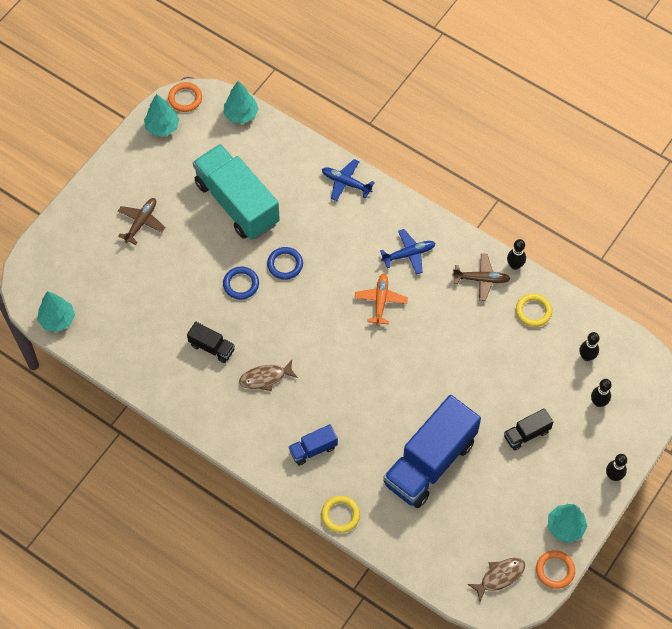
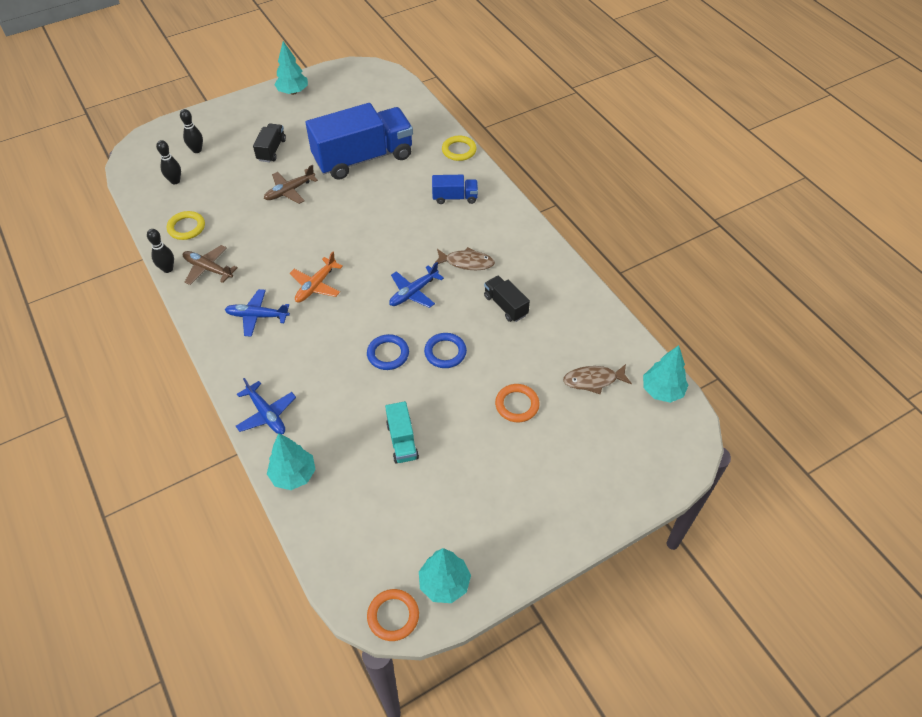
camera: 155 degrees left, 10 degrees down
(141, 222) = (526, 463): brown plane -> brown plane (290, 191)
(237, 203) = (402, 441): turquoise truck -> turquoise truck, size x0.45
(241, 114) = (333, 557): turquoise tree -> turquoise tree (293, 475)
(295, 328) = (414, 292): none -> blue plane
(499, 577) = (363, 83): brown fish -> brown fish (593, 380)
(526, 434) = (271, 150): black truck -> black truck turned 75 degrees counterclockwise
(555, 570) = (321, 74): orange ring -> orange ring (517, 405)
(613, 476) = (230, 106): black bowling pin -> none

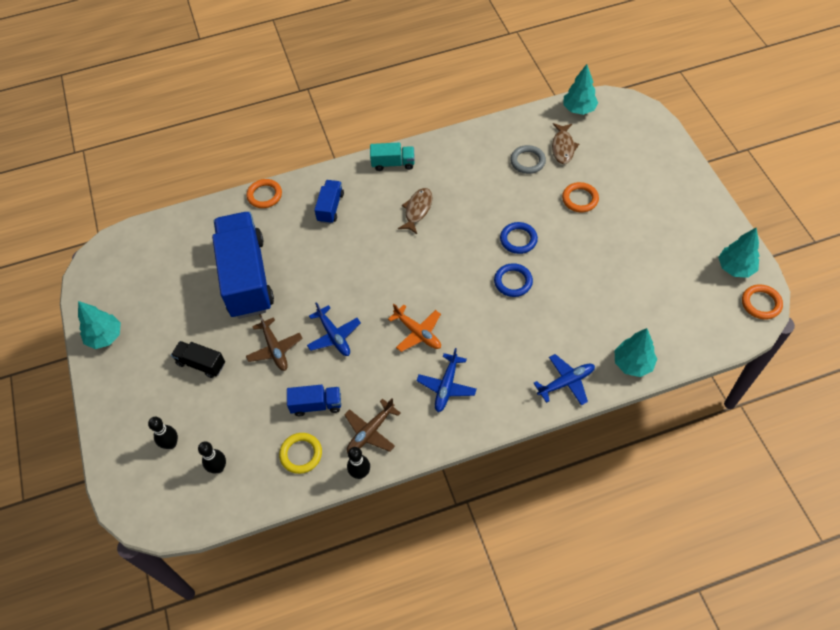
camera: 75 degrees left, 5 degrees up
(234, 228) = (316, 405): none -> blue truck
(402, 441) = (606, 281): turquoise truck -> turquoise truck (393, 163)
(414, 292) = (444, 254): blue plane -> blue plane (334, 336)
(459, 150) = (264, 195): yellow ring -> orange ring
(505, 305) = (474, 190): black truck -> none
(561, 348) = (527, 161): none -> grey ring

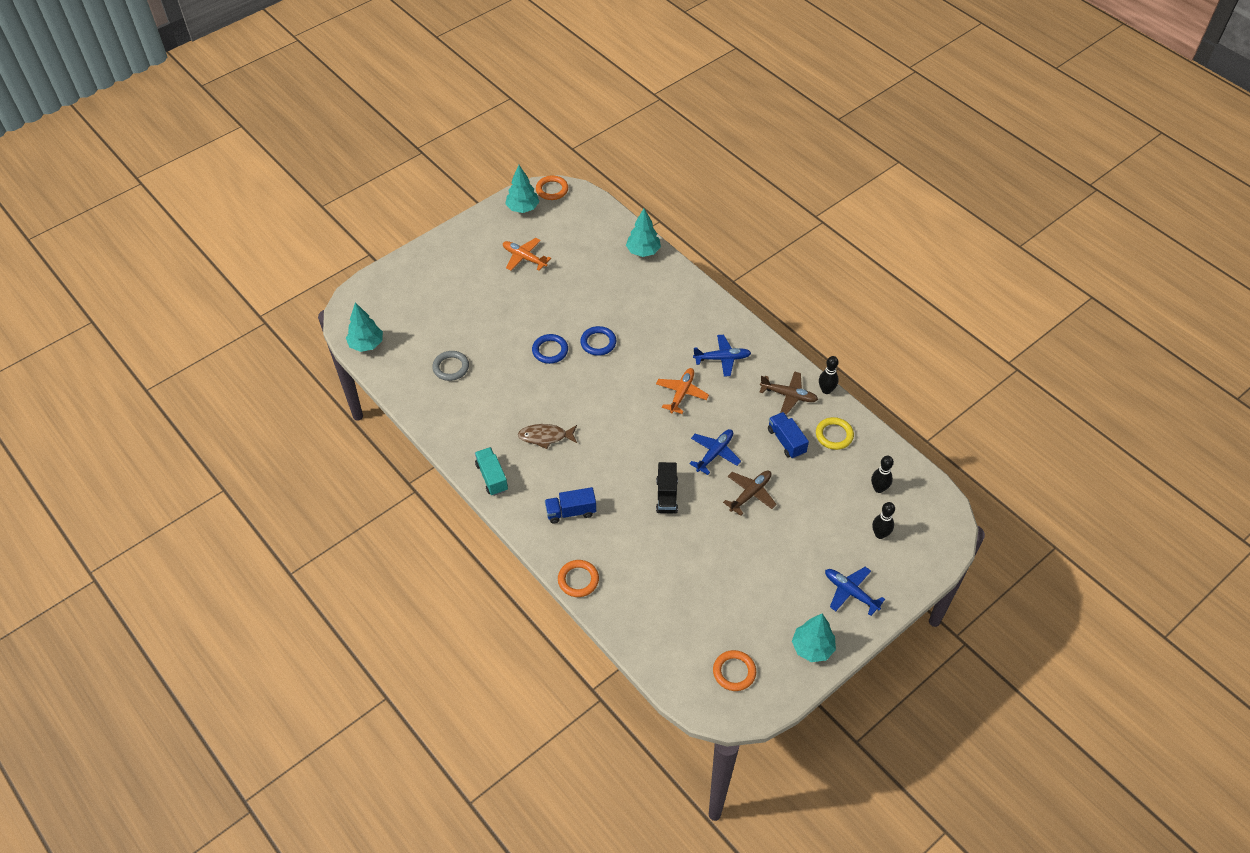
camera: 115 degrees left, 5 degrees down
(201, 364) = (795, 547): black truck -> black truck (666, 496)
(247, 277) = (686, 551): blue truck -> none
(563, 147) = (423, 345): brown fish -> none
(566, 382) = (680, 286): blue plane -> blue plane (850, 592)
(580, 199) = (485, 318): orange ring -> orange ring (734, 672)
(655, 250) = (524, 258): none -> orange plane

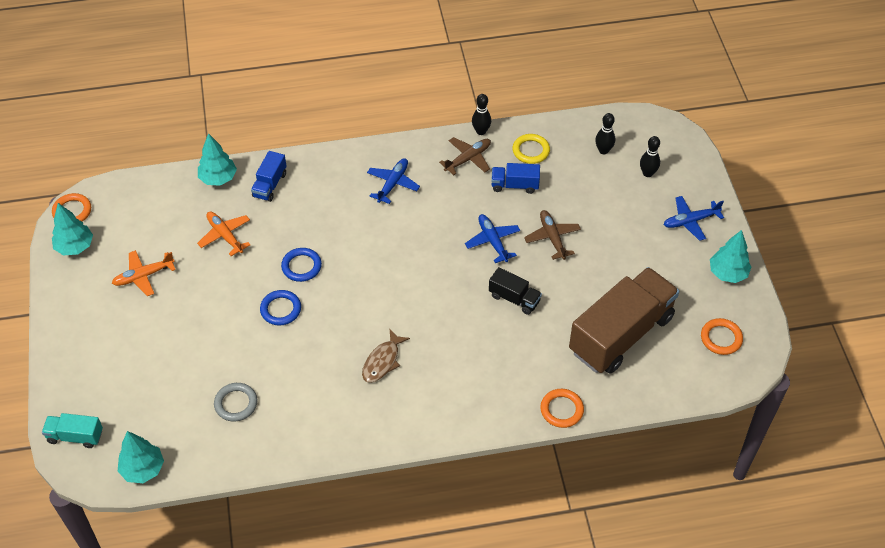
camera: 60 degrees left, 0 degrees up
(492, 477) = (399, 428): turquoise truck -> turquoise truck (75, 436)
(571, 512) = (483, 381): blue truck -> blue truck (270, 185)
(681, 393) = (409, 232): orange plane -> orange plane (225, 236)
(684, 590) = (621, 334): none -> brown truck

